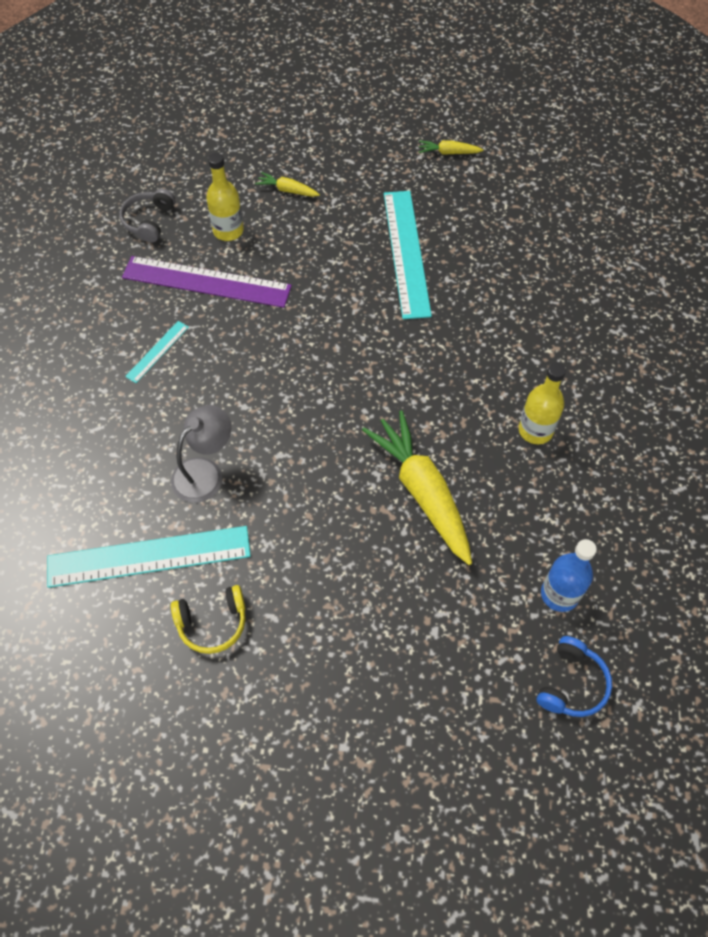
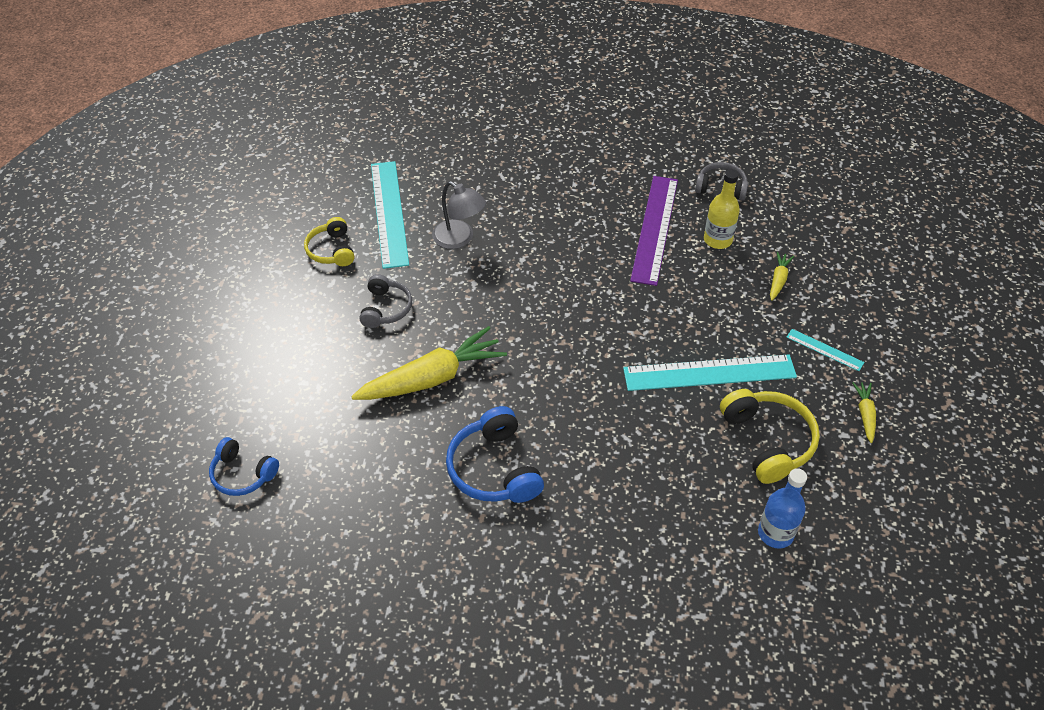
camera: 90 degrees right, 10 degrees down
(157, 351) = (576, 203): turquoise ruler -> turquoise ruler (824, 349)
(317, 548) = (386, 308): none -> grey headphones
(482, 219) = (768, 441): none -> yellow headphones
(535, 430) = (494, 469): yellow bottle -> blue headphones
(559, 594) = (323, 473): blue bottle -> blue bottle (775, 533)

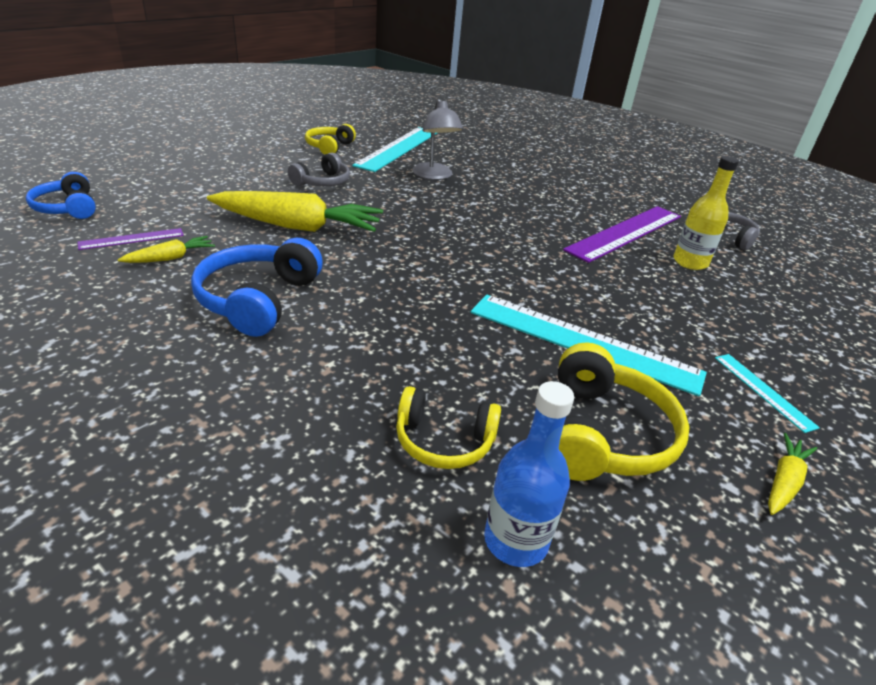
camera: 30 degrees right, 15 degrees down
(338, 472) = (132, 239): none -> purple ruler
(698, 500) = (444, 441): none -> yellow headphones
(778, 280) = (742, 313): yellow carrot -> yellow carrot (170, 258)

